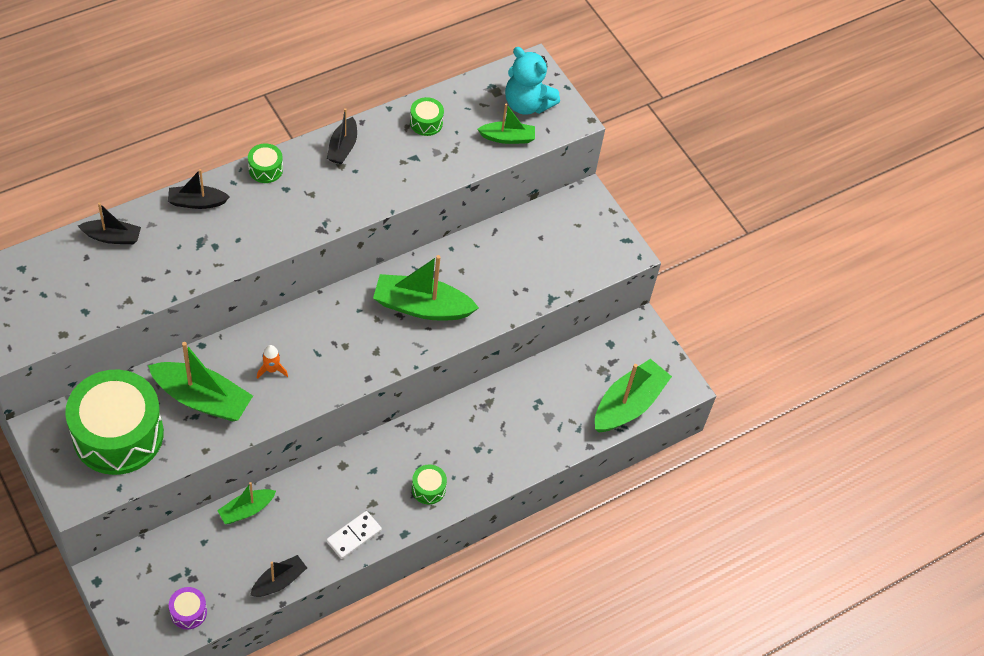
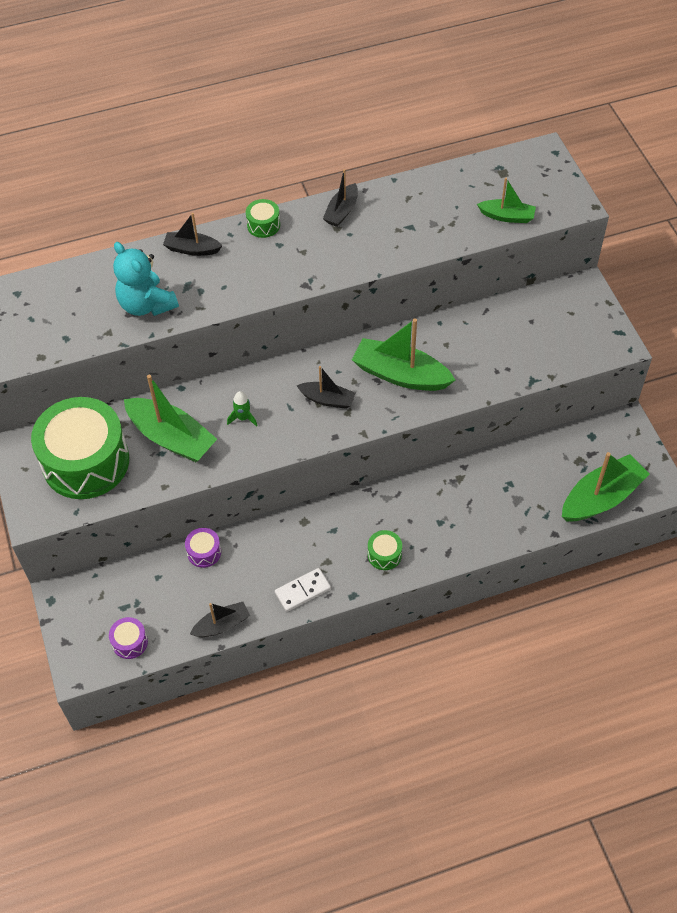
camera: 20 degrees right, 0 degrees up
(112, 237) = (106, 273): black boat -> black boat (327, 399)
(246, 510) = (204, 552): green boat -> purple drum
(271, 370) = (243, 418): orange rocket -> green rocket
(426, 122) = (428, 195): green drum -> none
(527, 104) = (532, 186): turquoise teddy bear -> turquoise teddy bear (146, 305)

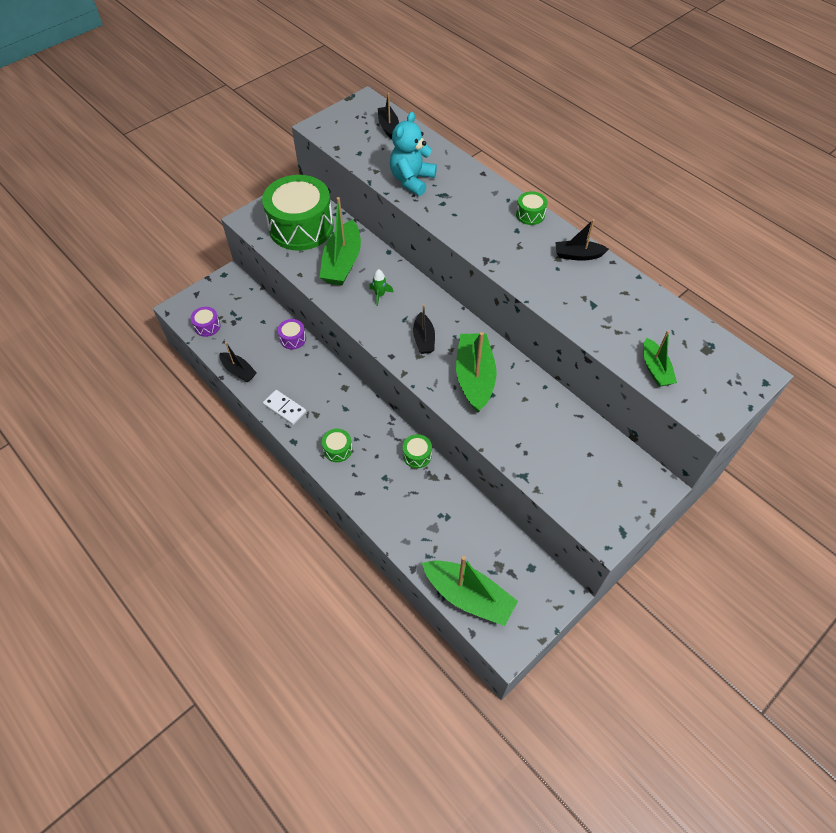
camera: 65 degrees right, 0 degrees up
(192, 249) = (479, 185): black boat -> black boat (388, 127)
(426, 483) = (417, 455): none -> green drum

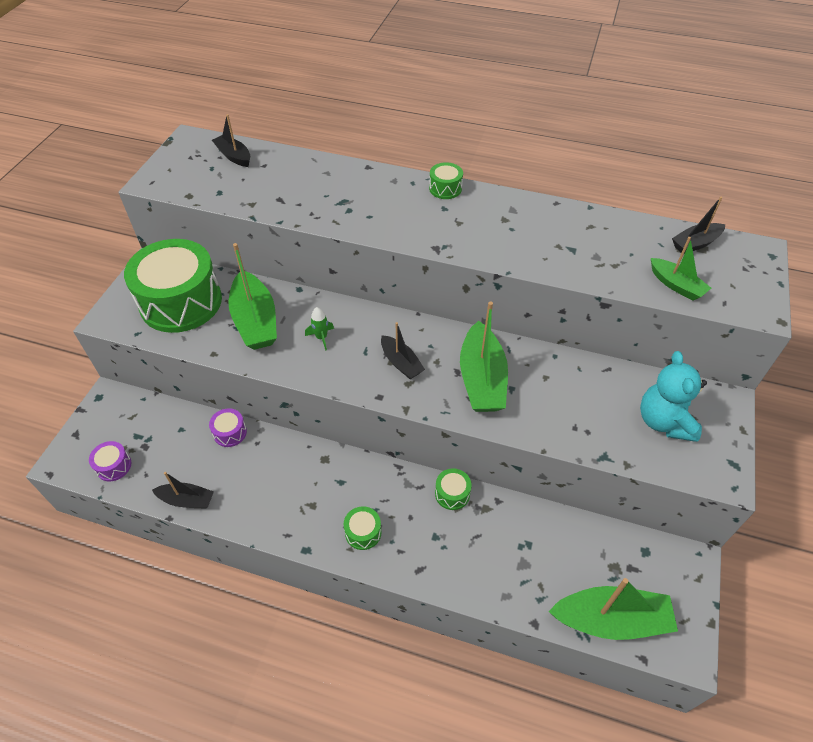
camera: 30 degrees left, 5 degrees down
(285, 408) = (271, 516): white domino -> none
(412, 180) = (299, 199): turquoise teddy bear -> turquoise teddy bear (664, 421)
(474, 378) = (482, 379): green boat -> green boat turned 150 degrees counterclockwise
(578, 255) = (520, 209): black boat -> black boat (695, 243)

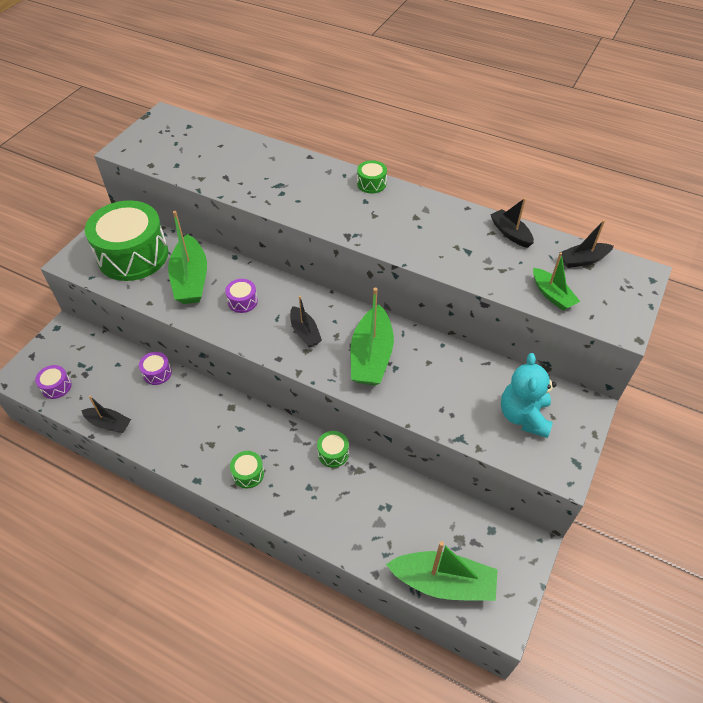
camera: 10 degrees right, 0 degrees up
(234, 156) = (197, 134): black boat -> black boat (510, 233)
(321, 338) = (242, 301): green rocket -> purple drum

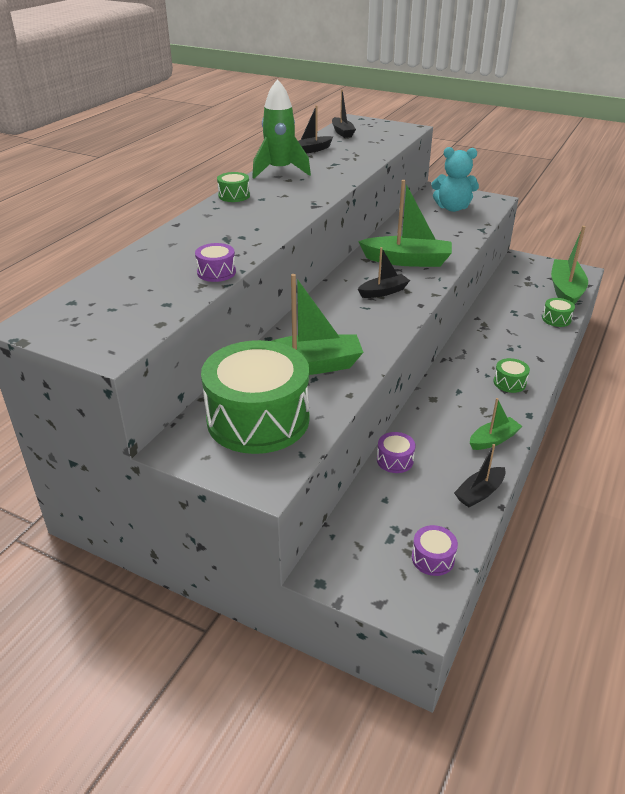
camera: 90 degrees left, 15 degrees down
(109, 424) = (479, 493): black boat -> black boat turned 150 degrees counterclockwise
(242, 301) = (343, 328): purple drum -> purple drum (216, 272)
(333, 453) = (471, 336): green drum -> green drum (556, 319)
(440, 210) = (280, 171): none -> green rocket
(552, 295) = (382, 142): green boat -> green boat (493, 440)

